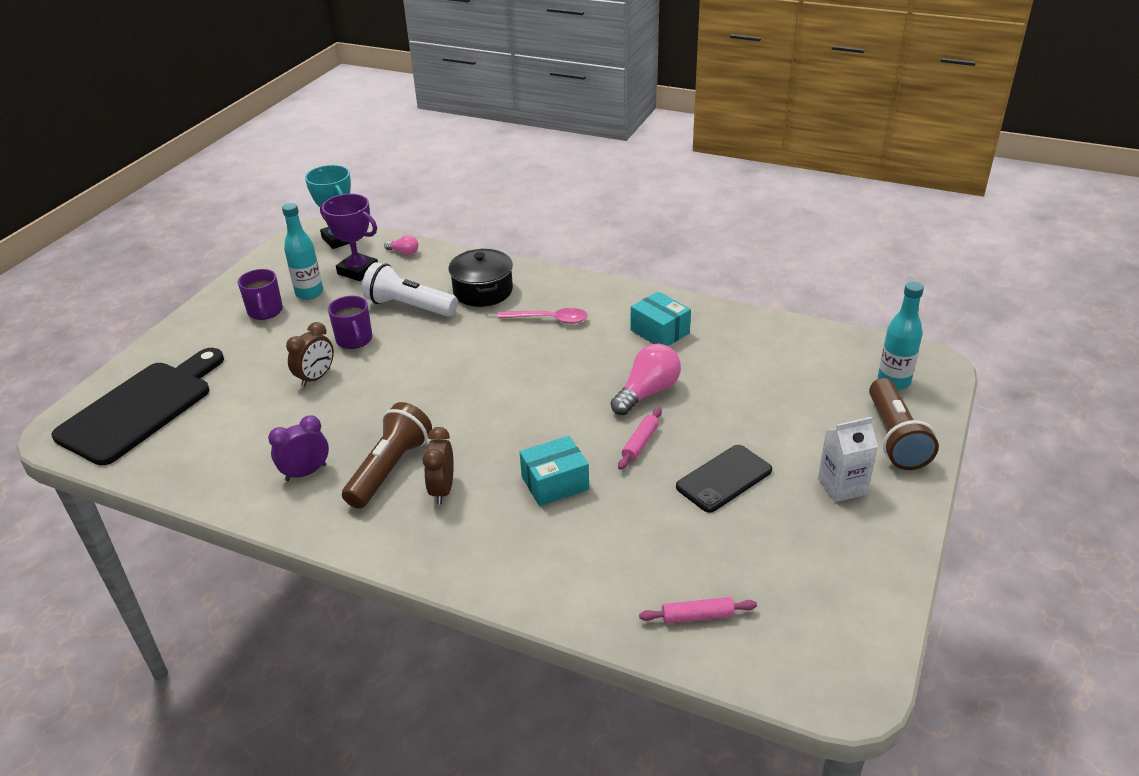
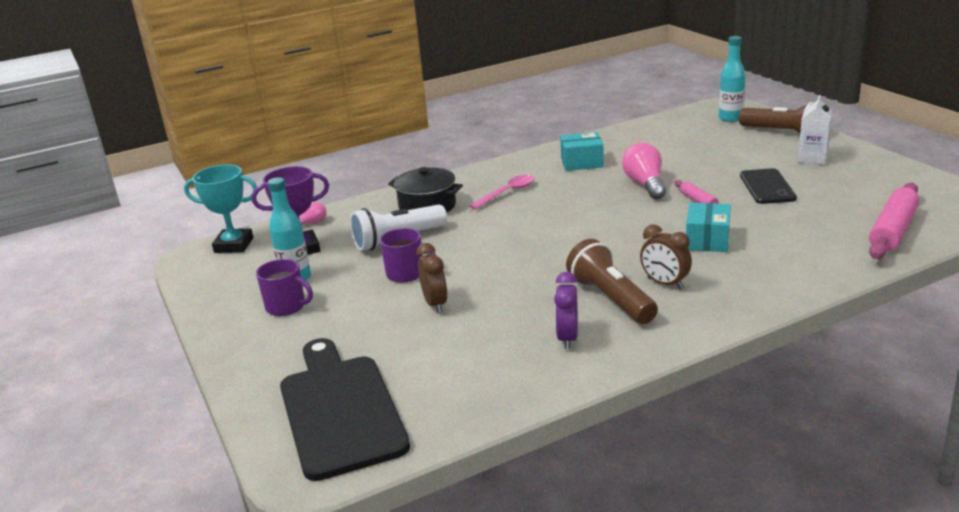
camera: 50 degrees left, 10 degrees down
(697, 616) = (892, 230): pink rolling pin -> pink rolling pin, size x1.90

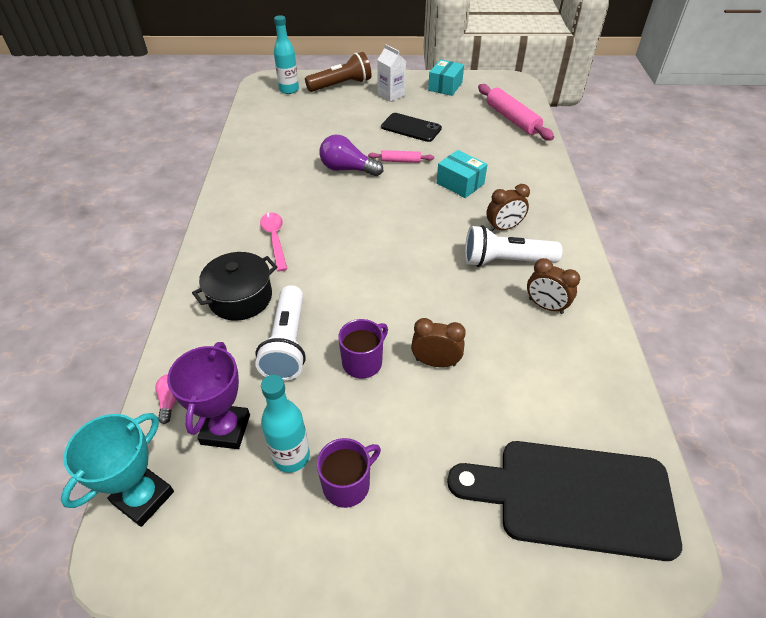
camera: 65 degrees left, 20 degrees up
(567, 338) = (545, 306): purple clock -> brown clock
(582, 162) = (270, 179): turquoise box -> turquoise box (445, 86)
(611, 299) = (505, 261): brown flashlight -> white flashlight
(645, 184) = (347, 169): pink light bulb -> purple light bulb

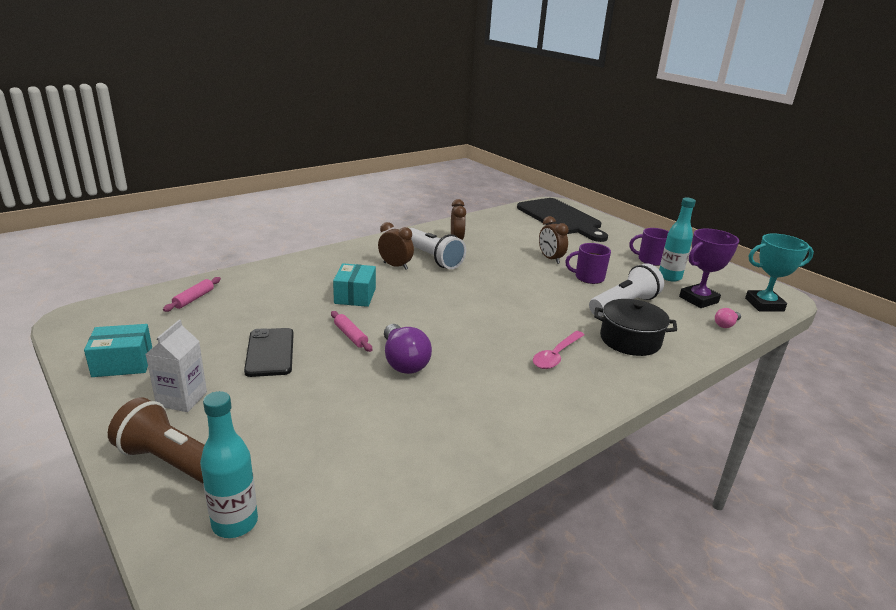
camera: 130 degrees left, 20 degrees down
(512, 119) = (194, 299): pink rolling pin -> pink rolling pin, size x0.53

